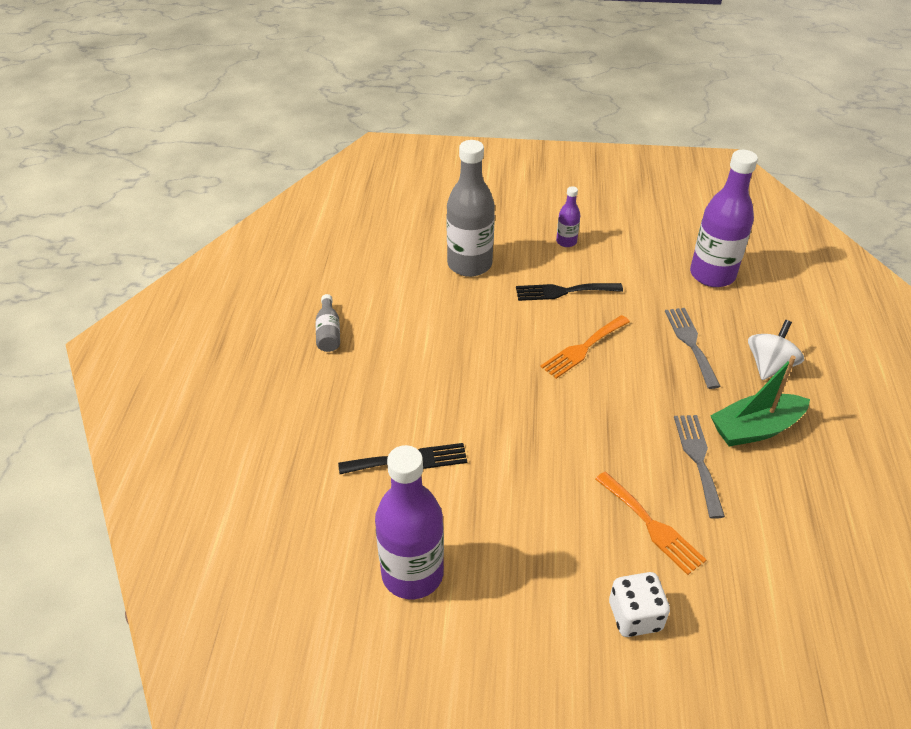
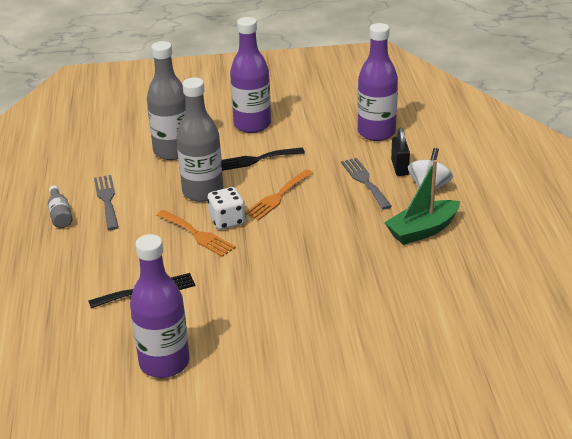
camera: 10 degrees left, 10 degrees down
(496, 327) = (202, 192): none -> grey bottle
(566, 242) = (252, 125): purple bottle -> purple bottle, size x2.10
(635, 616) = (344, 361): white dice -> white dice (227, 221)
(651, 525) = (349, 303): orange fork -> orange fork (197, 235)
(698, 459) = (380, 256): grey fork -> grey fork (107, 200)
(735, 330) = (399, 168): none -> black padlock

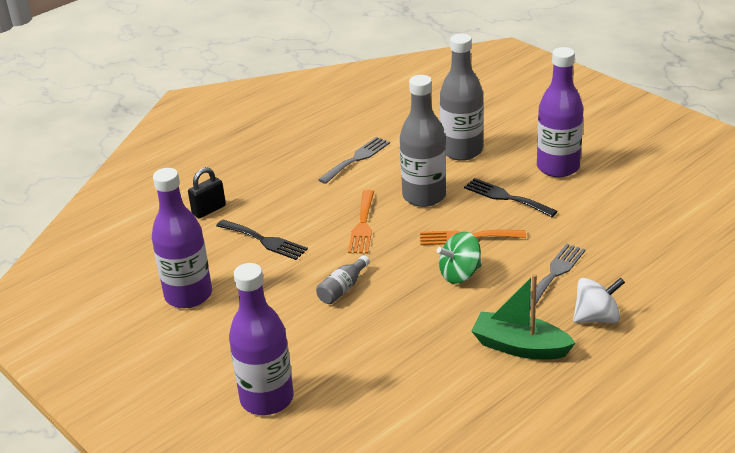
camera: 55 degrees right, 0 degrees up
(60, 215) = (313, 150): grey bottle -> grey bottle (343, 289)
(227, 221) = (399, 230): white dice -> none
(315, 219) = (460, 274): none -> green spinning top
(376, 132) = (647, 240): purple bottle -> purple bottle (267, 399)
(399, 168) = (606, 283): black padlock -> black padlock (209, 210)

